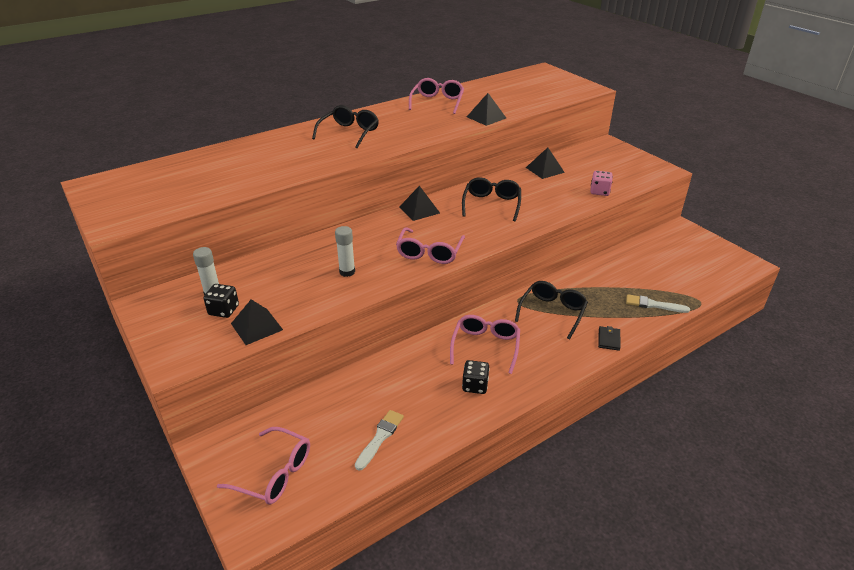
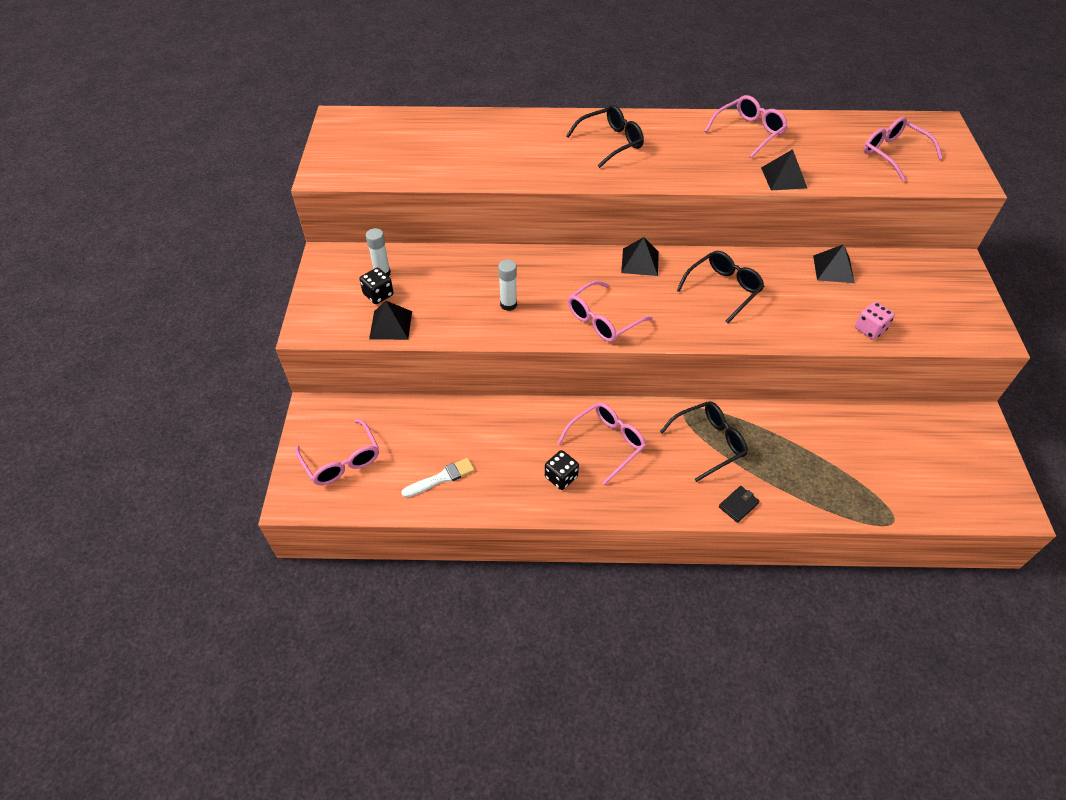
camera: 35 degrees right, 15 degrees up
(534, 89) = (893, 154): none -> pink glasses
(653, 305) = (831, 494): white brush -> none

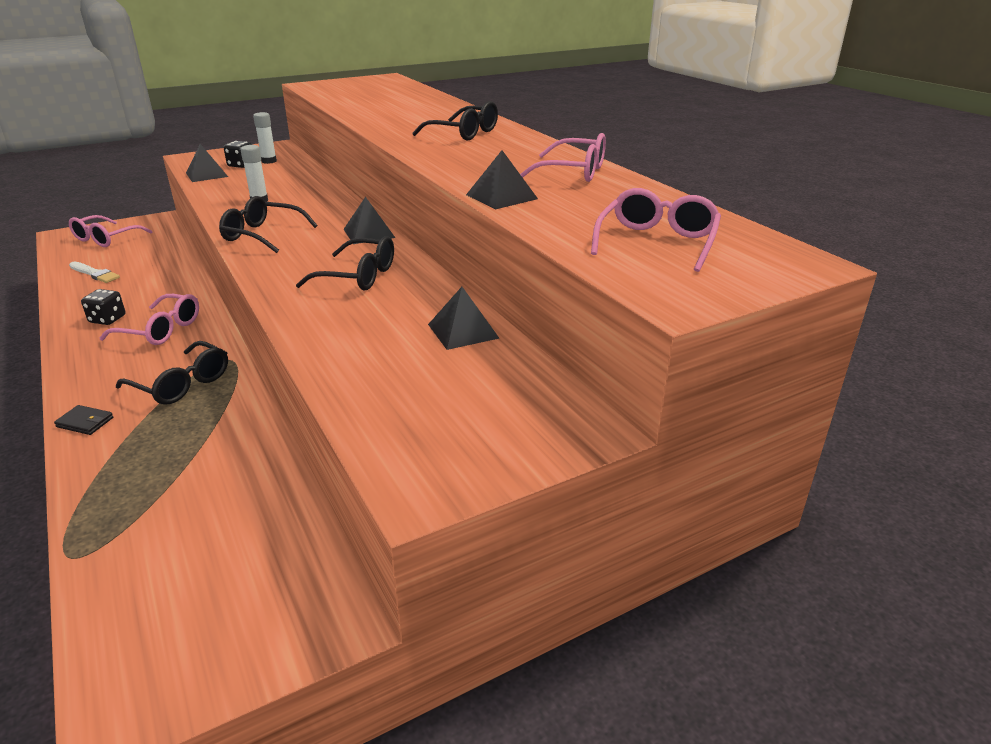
camera: 60 degrees right, 20 degrees down
(603, 320) = (263, 235): pink glasses -> black glasses
(870, 329) = (352, 375): pink dice -> none

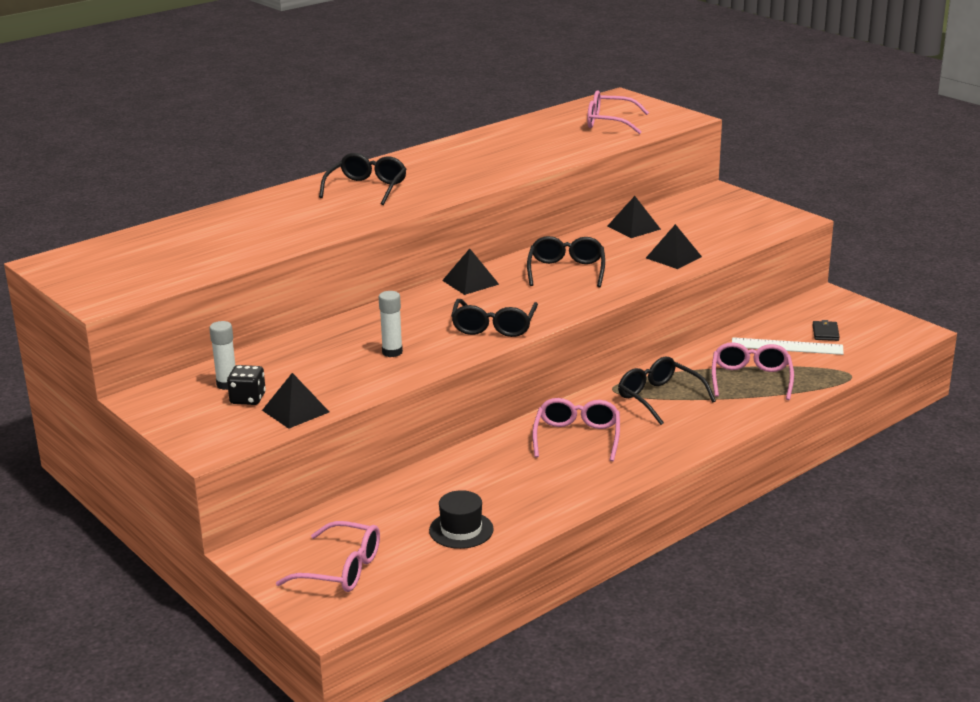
camera: 100 degrees left, 5 degrees down
(85, 422) = (733, 420): black wallet -> black wallet (825, 333)
(95, 274) = (461, 530): white brush -> black hat
(107, 319) = (569, 475): black dice -> none
(181, 384) = (659, 398): black glasses -> black glasses turned 60 degrees counterclockwise
(208, 513) = (787, 346): none -> white ruler
(501, 197) = (548, 160): black pyramid -> black pyramid (673, 257)
(573, 172) = (477, 146): pink glasses -> pink glasses (751, 379)

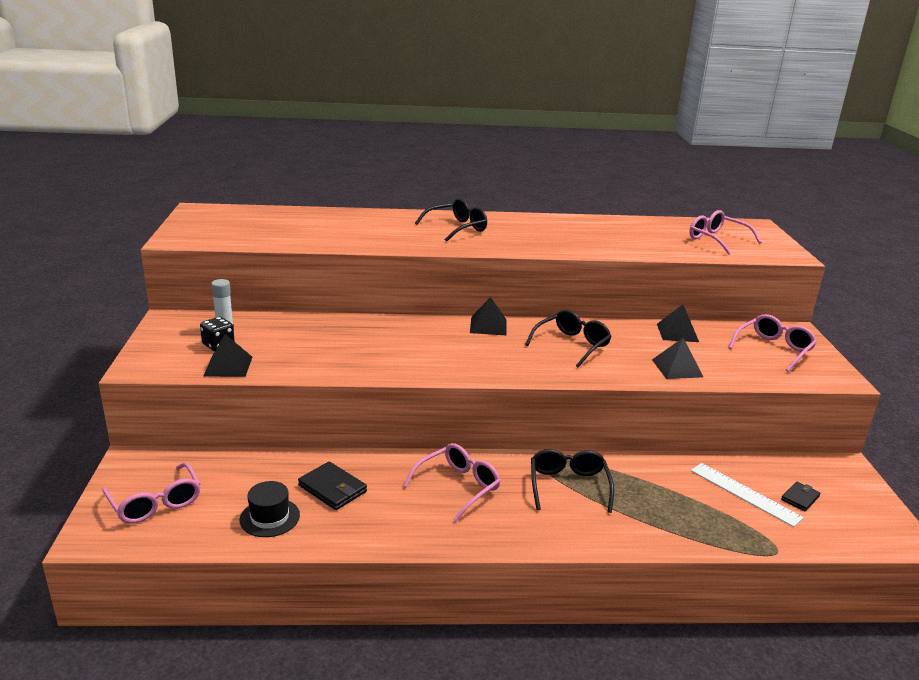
camera: 35 degrees right, 0 degrees up
(392, 352) = (354, 353): white glue stick -> none
(478, 486) = (332, 488): none -> black wallet
(494, 326) = (451, 364): black glasses -> none
(751, 379) = (671, 508): pink glasses -> pink glasses (773, 349)

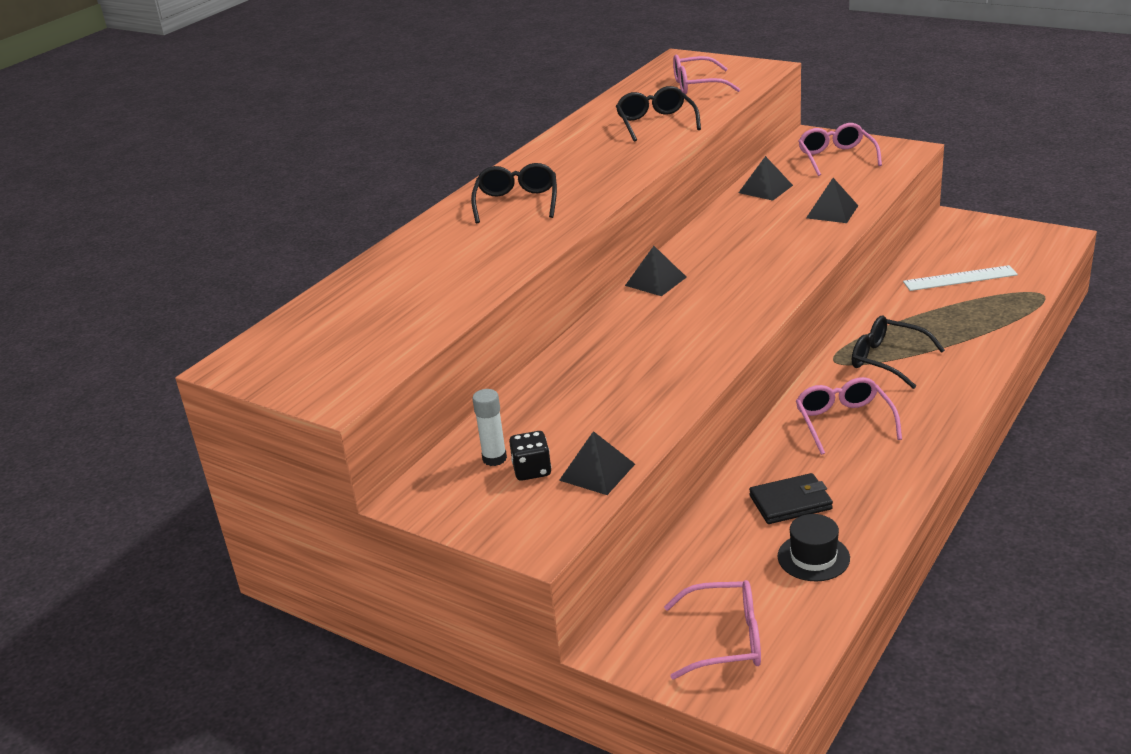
camera: 50 degrees left, 5 degrees up
(571, 345) = (741, 248): black glasses -> black glasses (656, 123)
(800, 498) = (982, 257): black wallet -> none

